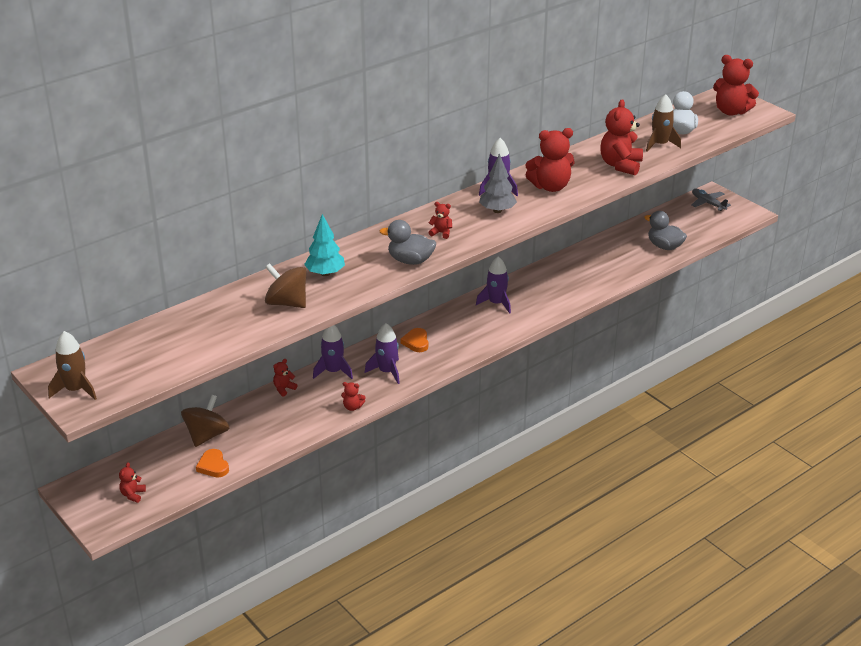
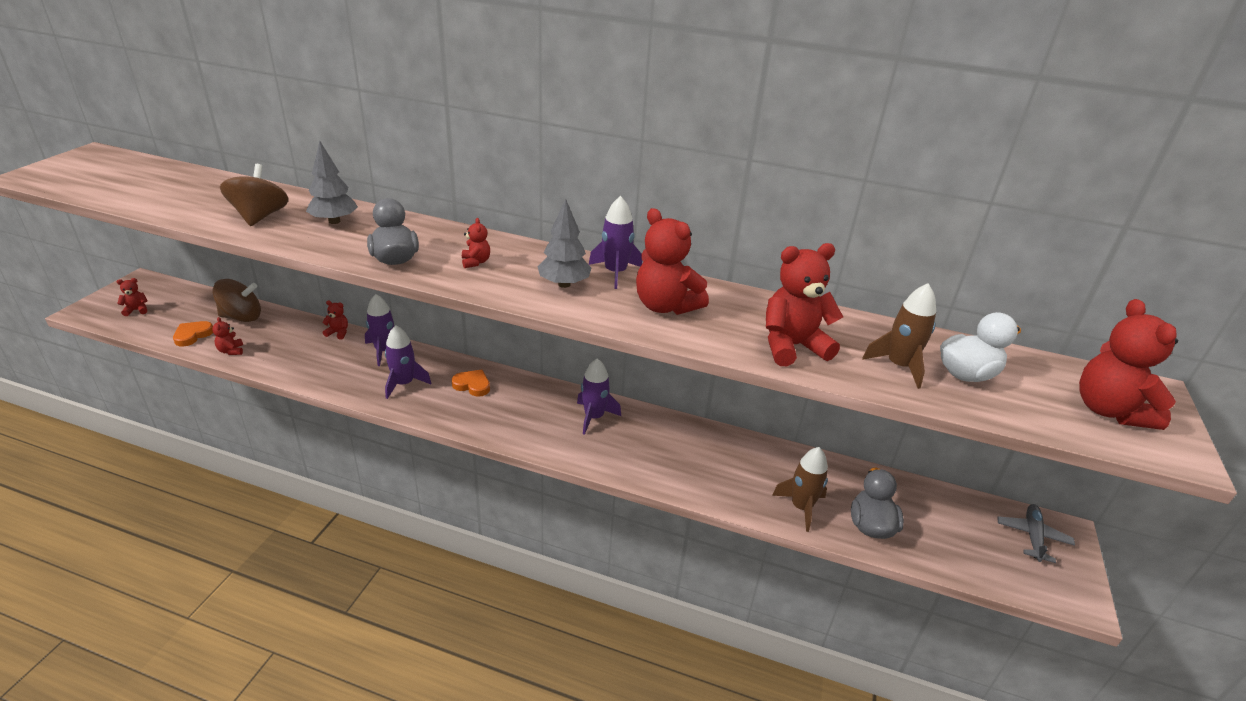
camera: 55 degrees right, 0 degrees up
(75, 390) = (61, 168): brown rocket -> brown rocket (801, 507)
(325, 273) = (334, 221): turquoise tree -> grey tree
(352, 407) = (326, 382): red teddy bear -> red teddy bear (231, 351)
(416, 342) = (472, 385): orange heart -> orange heart turned 60 degrees clockwise

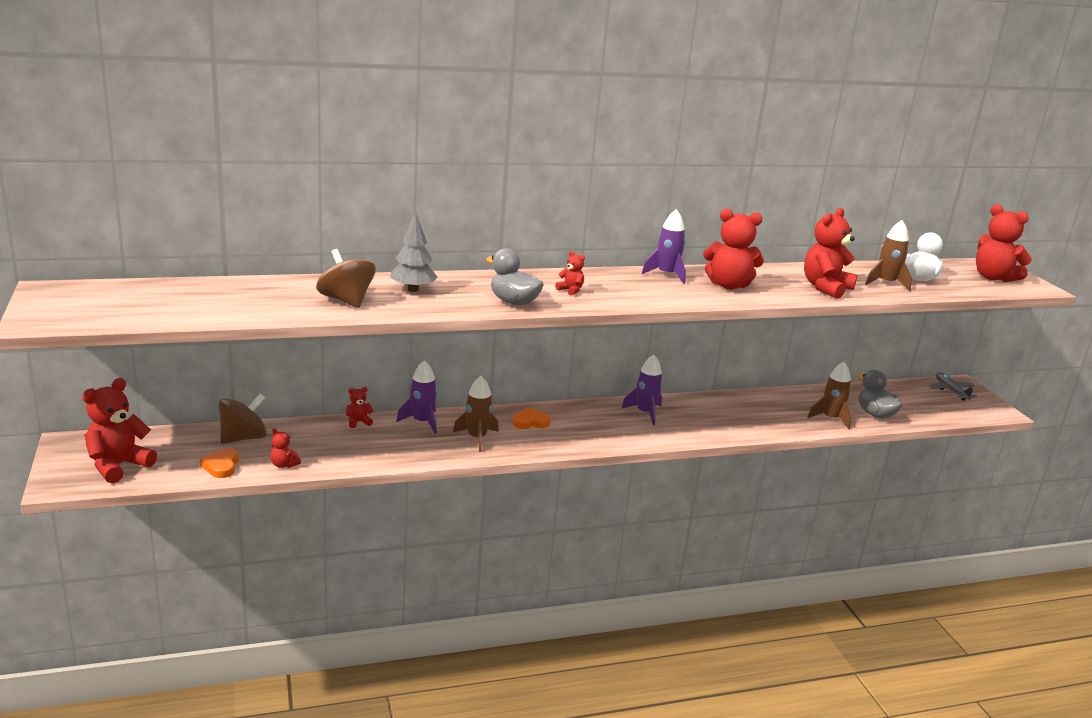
camera: 35 degrees left, 10 degrees down
(136, 310) = (118, 466): red teddy bear -> red teddy bear, size x2.15
(404, 383) = (477, 438): purple rocket -> brown rocket
(564, 284) = (650, 289): grey tree -> none

